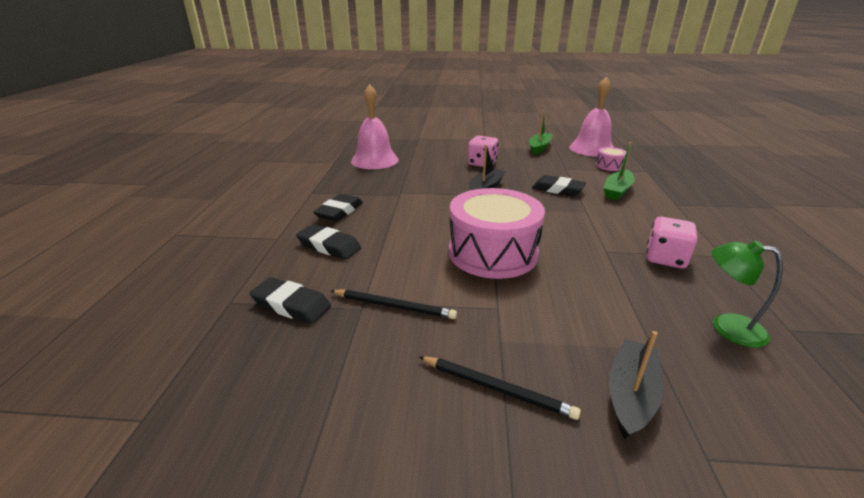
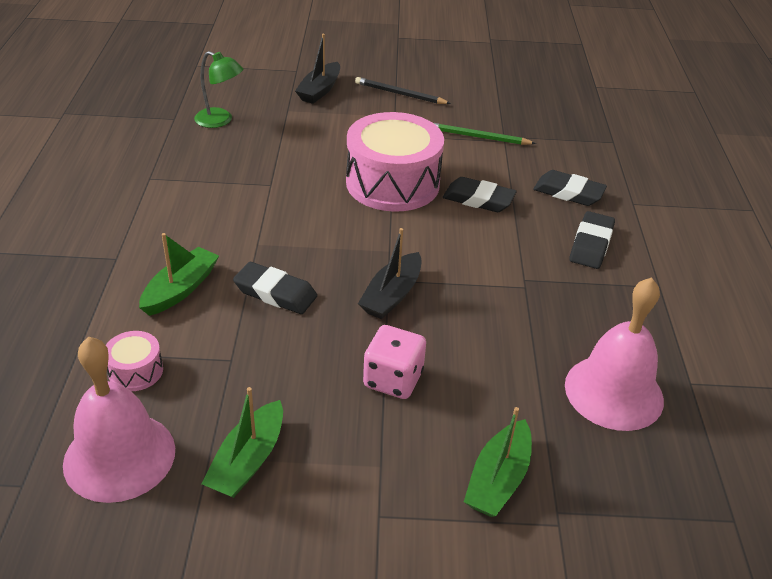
camera: 175 degrees right, 10 degrees up
(291, 305) = (561, 139): black eraser -> black eraser (478, 199)
(394, 306) = (478, 137): black pencil -> green pencil
(438, 144) = (498, 479): none -> green boat
(665, 258) = (214, 175): pink dice -> none

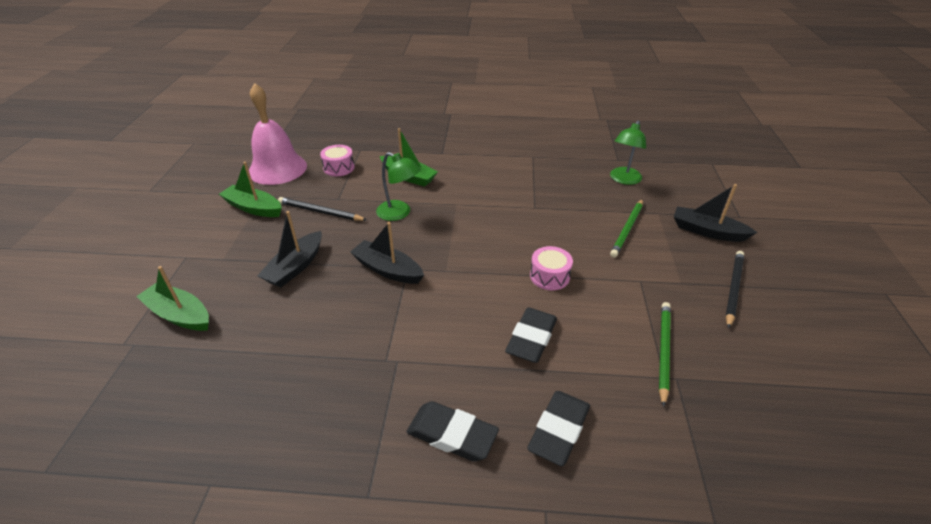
camera: 95 degrees right, 0 degrees up
(266, 374) = (320, 212): none -> black pencil
(275, 293) = (399, 213): black eraser -> green lamp
(315, 131) = (627, 229): none -> green pencil
(392, 183) = (549, 276): pink drum -> pink drum, size x0.43
(393, 379) = (295, 267): pink dice -> black boat
(614, 392) = (227, 407): pink bell -> none

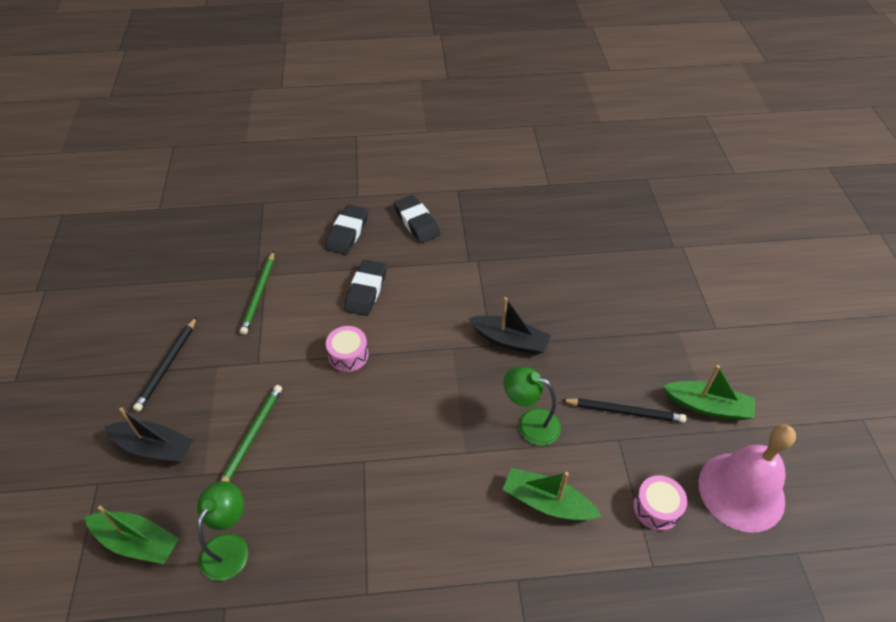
camera: 170 degrees right, 10 degrees up
(179, 315) = (663, 272): green boat -> green boat (137, 542)
(295, 267) = (600, 331): black boat -> none
(452, 435) = (417, 222): black eraser -> black eraser turned 45 degrees clockwise

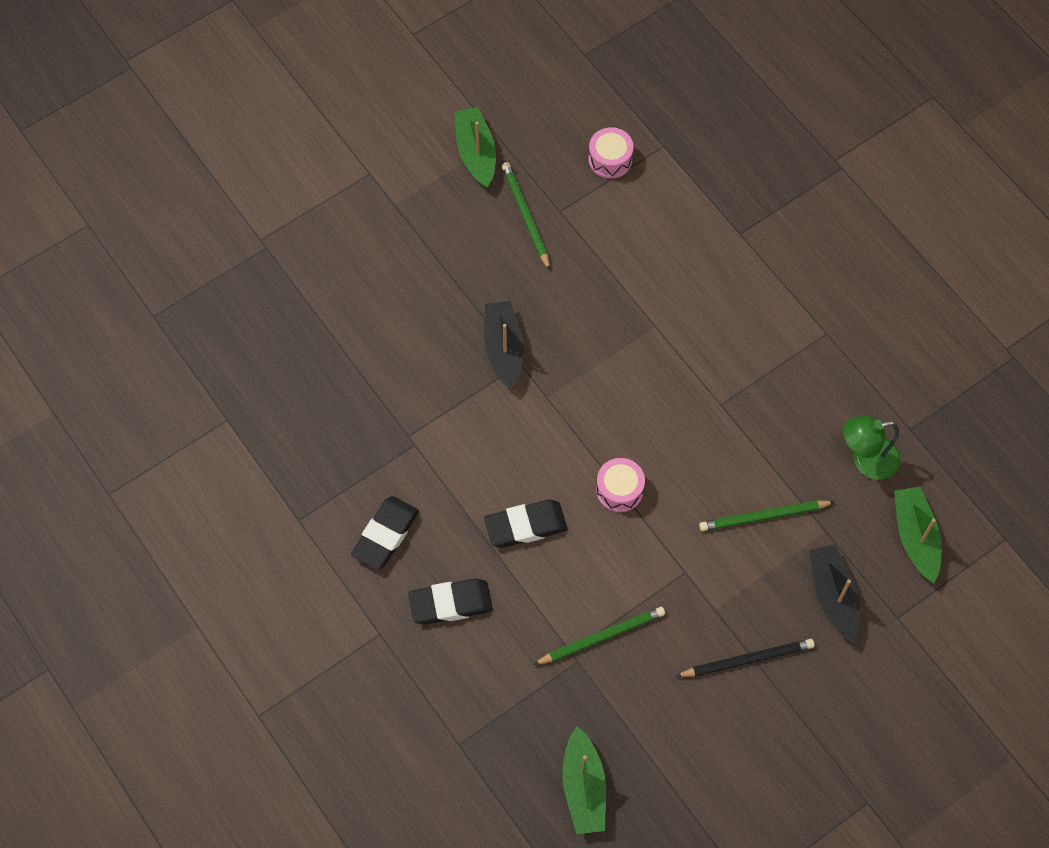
camera: 120 degrees left, 15 degrees up
(530, 423) = (590, 287): green lamp -> none
(547, 502) = (660, 241): green boat -> green boat (584, 787)
(625, 411) = (525, 216): black pencil -> green pencil
(741, 491) = (552, 104): pink bell -> none

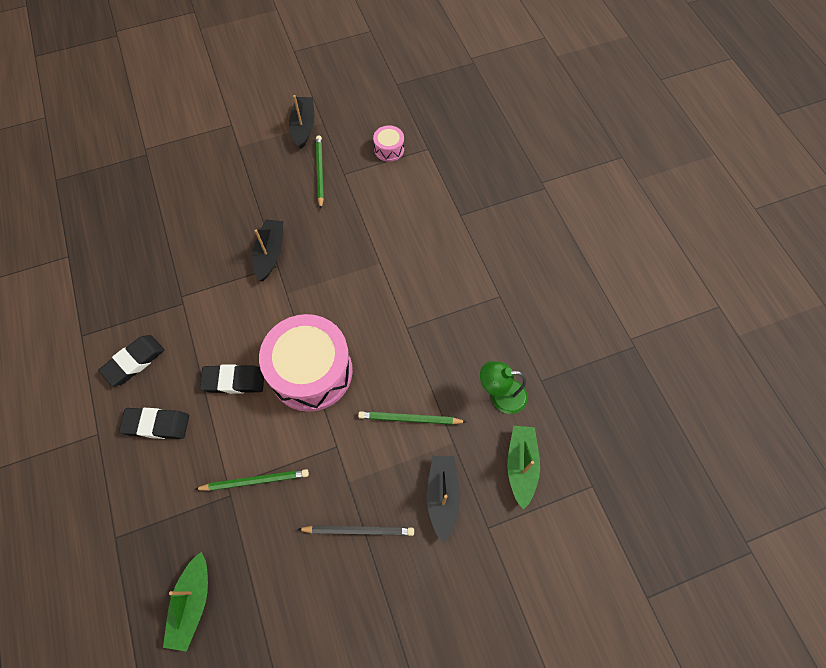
camera: 15 degrees right, 0 degrees up
(476, 153) = (303, 127): green boat -> black boat
(619, 490) = (311, 371): pink drum -> pink drum, size x2.30

